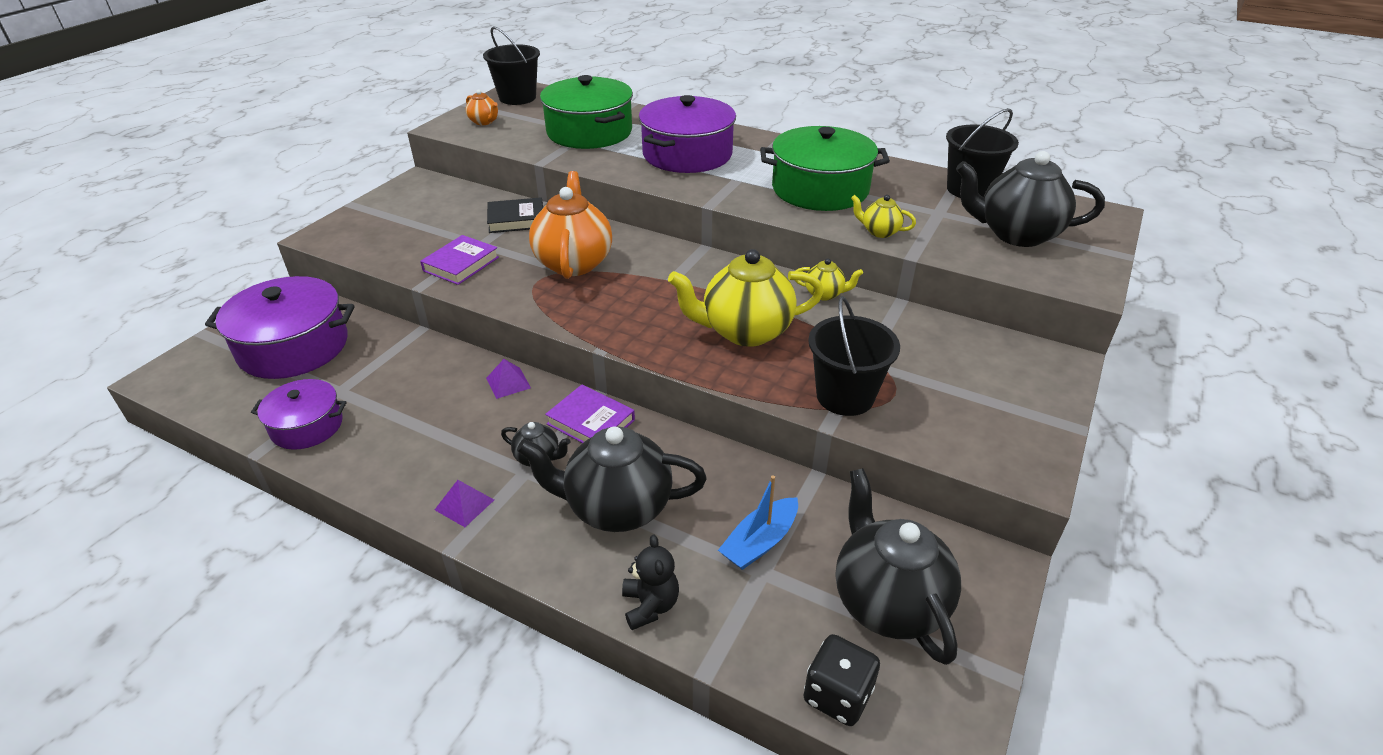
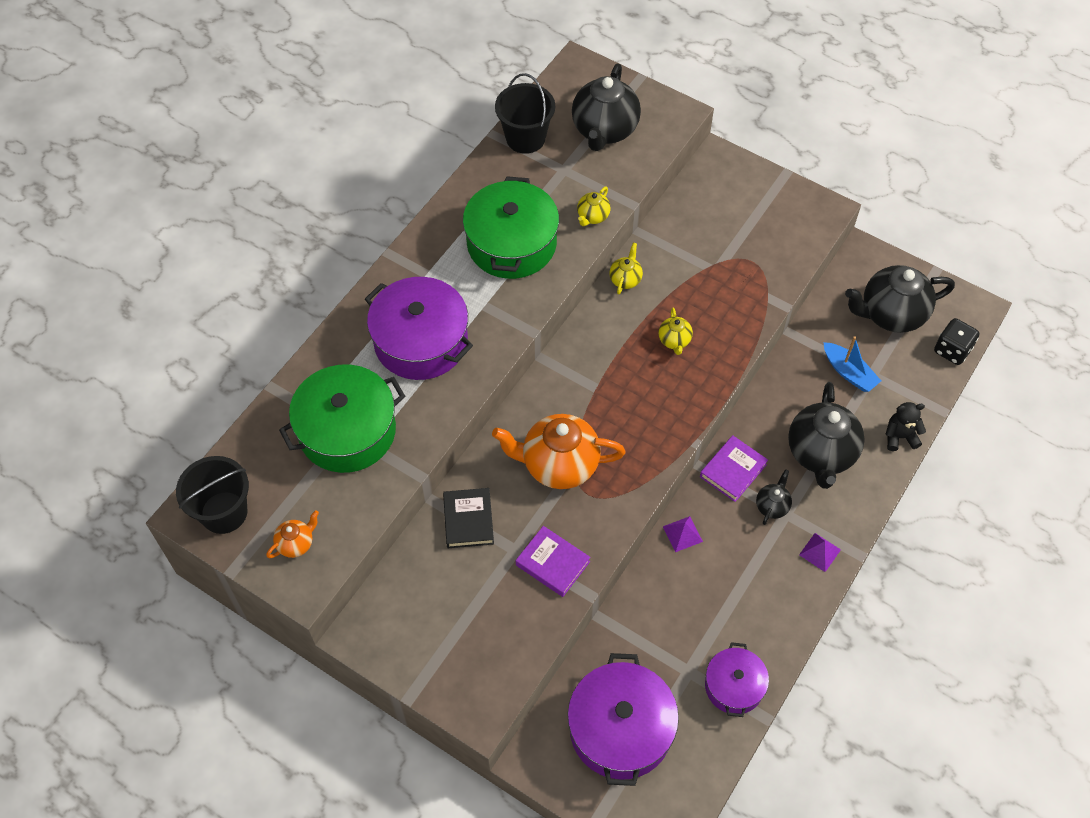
camera: 85 degrees left, 20 degrees up
(745, 331) = (674, 341): yellow teapot -> yellow teapot, size x0.47
(845, 396) = (754, 290): black bucket -> none

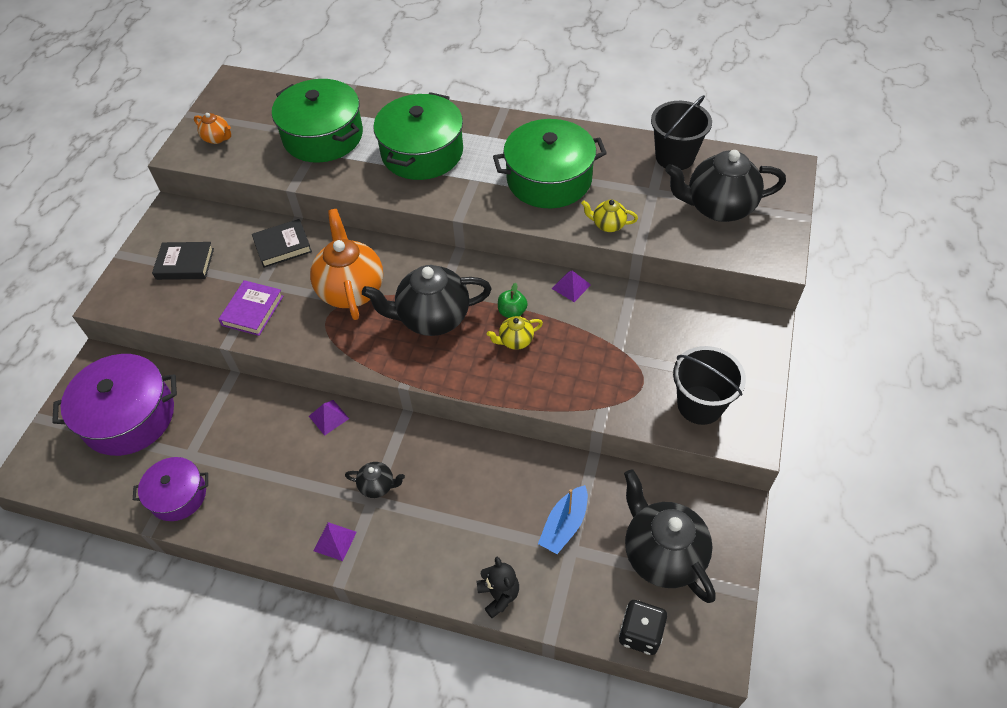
camera: 75 degrees right, 5 degrees down
(224, 512) = (237, 96): black bucket -> black bucket (700, 405)
(421, 341) = (422, 152): purple pot -> green pot
(454, 626) = (185, 264): none -> black book
(625, 279) = (571, 286): yellow teapot -> purple pyramid
(639, 334) = (512, 312): none -> green apple
(733, 470) = (408, 442): purple book -> none
(821, 454) = (452, 518): black teapot -> black teapot (432, 318)

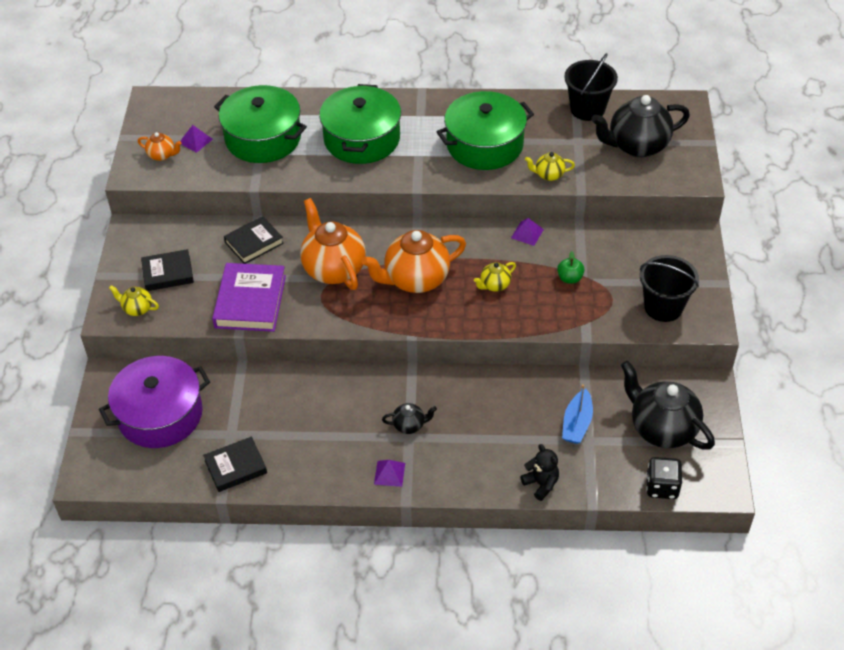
camera: 15 degrees left, 5 degrees down
(138, 297) = (137, 309): none -> yellow teapot
(178, 495) = (235, 467): purple pot -> black book
(252, 310) = (250, 301): purple book -> purple book, size x1.54
(329, 417) = (344, 381): purple pyramid -> purple pyramid (195, 141)
(432, 318) = (415, 279): black teapot -> orange teapot
(512, 312) = (483, 263): green apple -> green apple (570, 278)

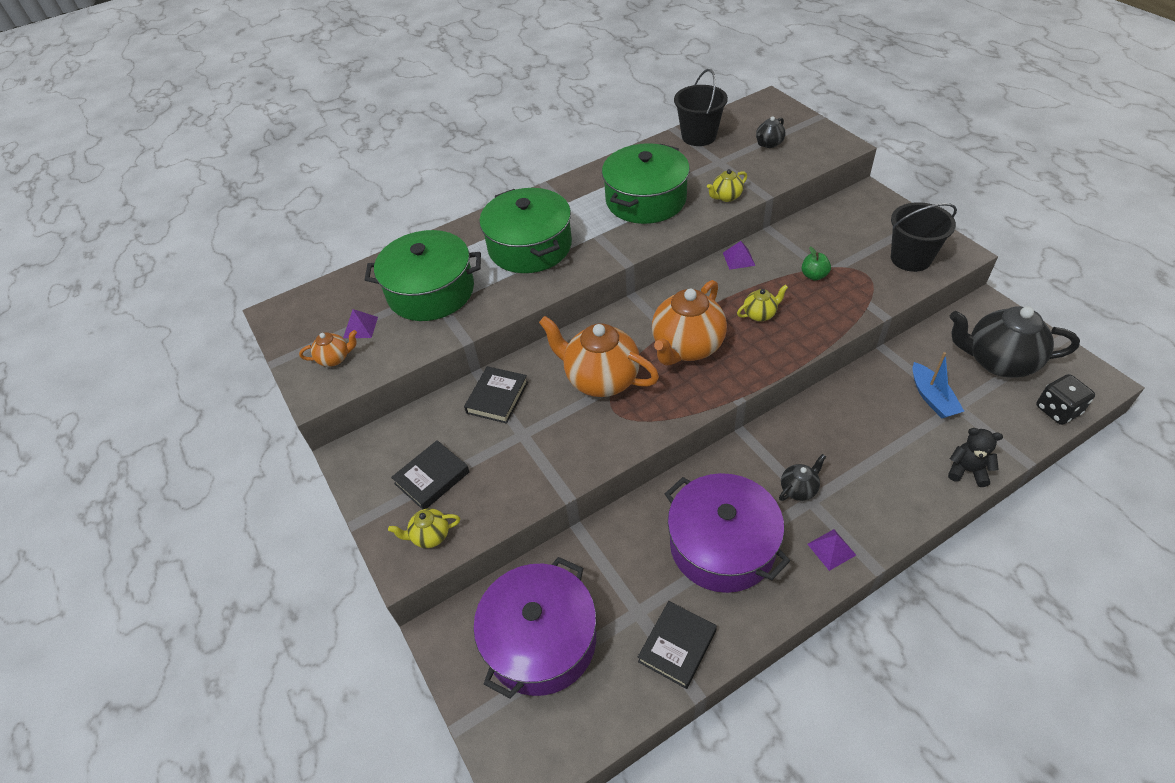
camera: 30 degrees left, 0 degrees up
(250, 301) = (548, 457): purple book -> none
(322, 428) = (722, 545): none -> purple pot
(494, 285) = (760, 314): yellow teapot -> yellow teapot turned 135 degrees counterclockwise
(637, 146) = (769, 144): black teapot -> black teapot, size x0.47

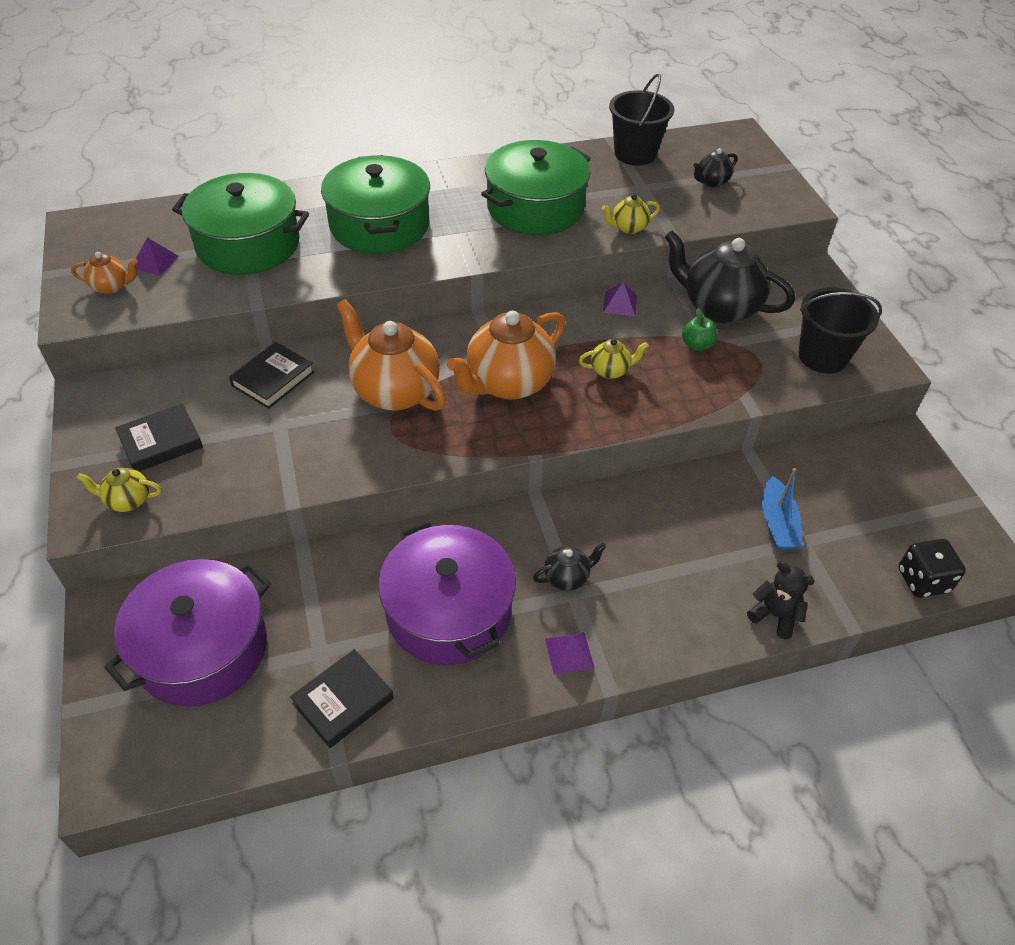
camera: 10 degrees right, 0 degrees up
(998, 361) = (880, 505): black teapot -> black teapot (719, 307)

